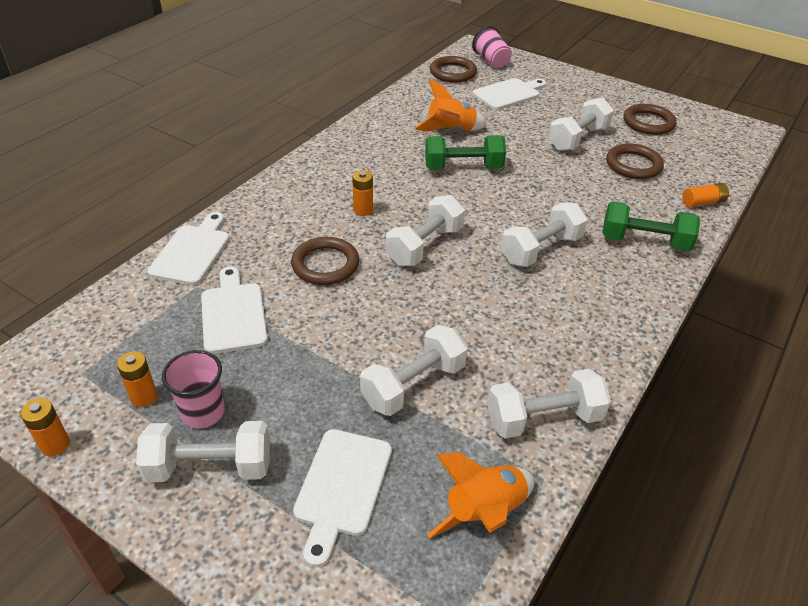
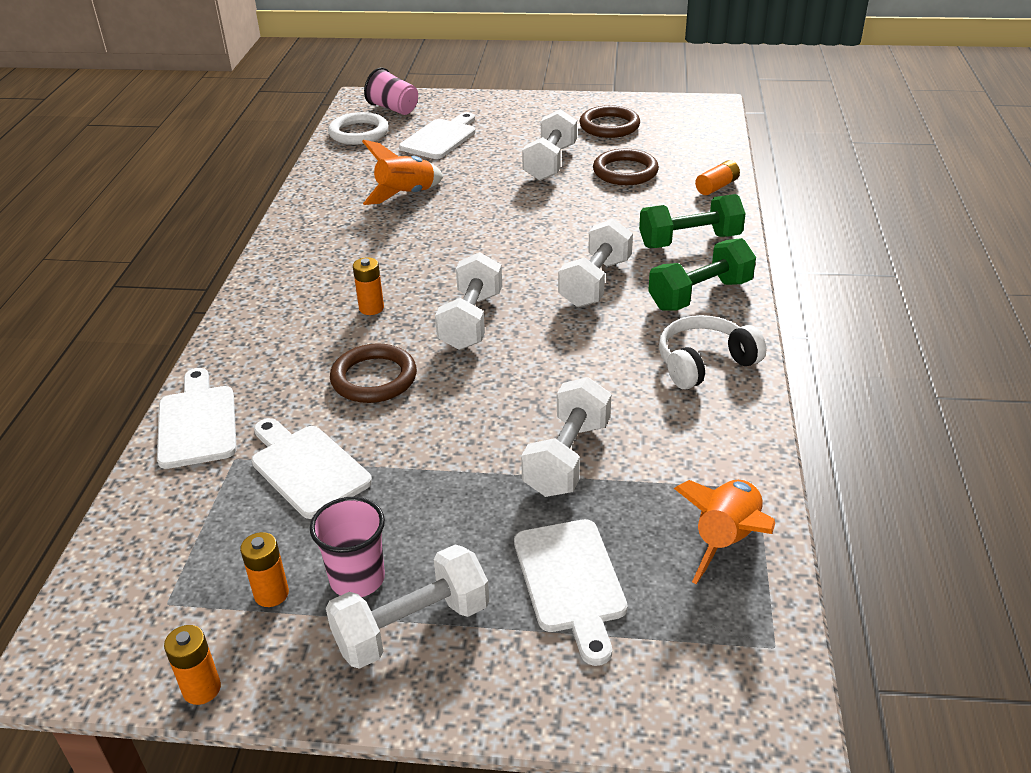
camera: 25 degrees left, 5 degrees down
(453, 73) = (359, 133): brown ring -> white ring
(463, 167) = (450, 228): green dumbbell -> green dumbbell (700, 295)
(543, 418) = (717, 436): white dumbbell -> none
(579, 351) = (704, 363): none -> white headphones

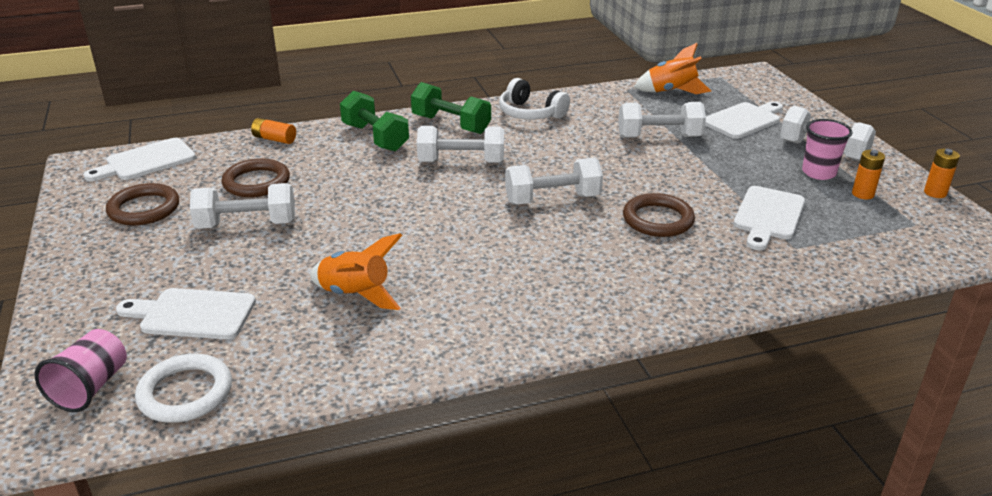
camera: 115 degrees left, 5 degrees down
(197, 422) = (786, 279): white cutting board -> white cutting board (146, 161)
(371, 308) = (574, 249): orange battery -> none

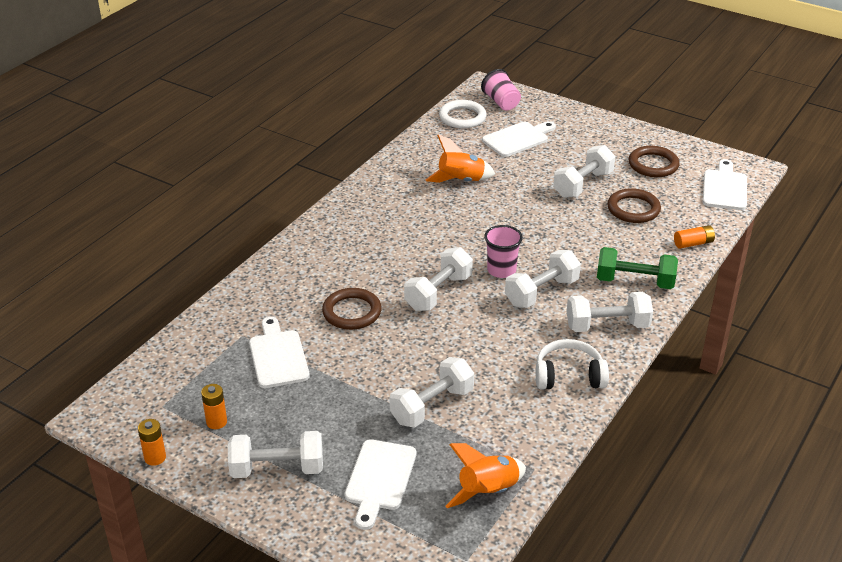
camera: 140 degrees right, 5 degrees up
(451, 124) = (607, 326): green dumbbell -> white dumbbell
(818, 173) = (265, 431): pink cup -> pink cup (501, 270)

